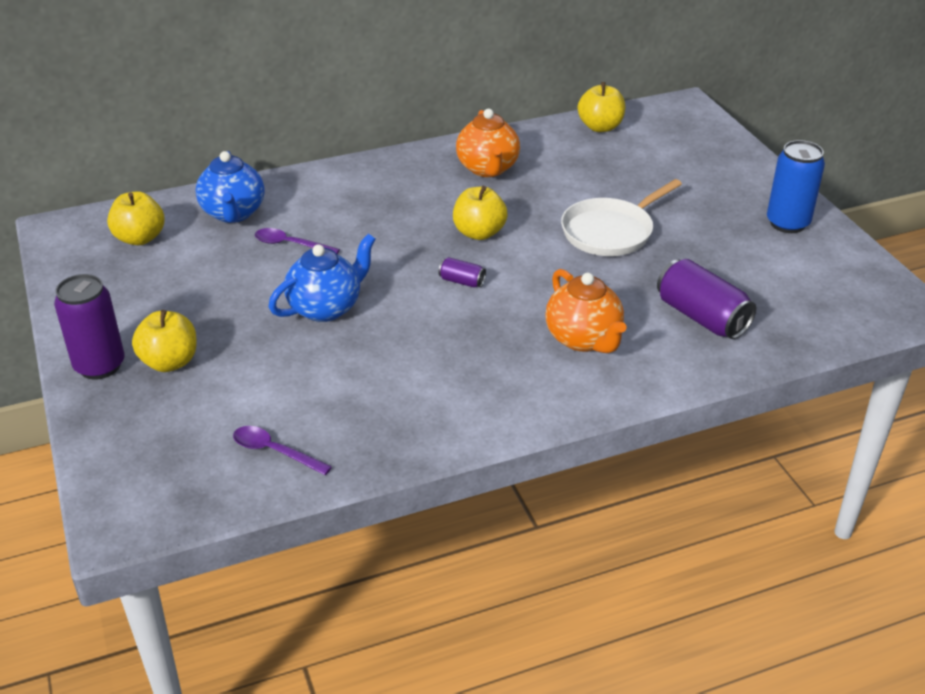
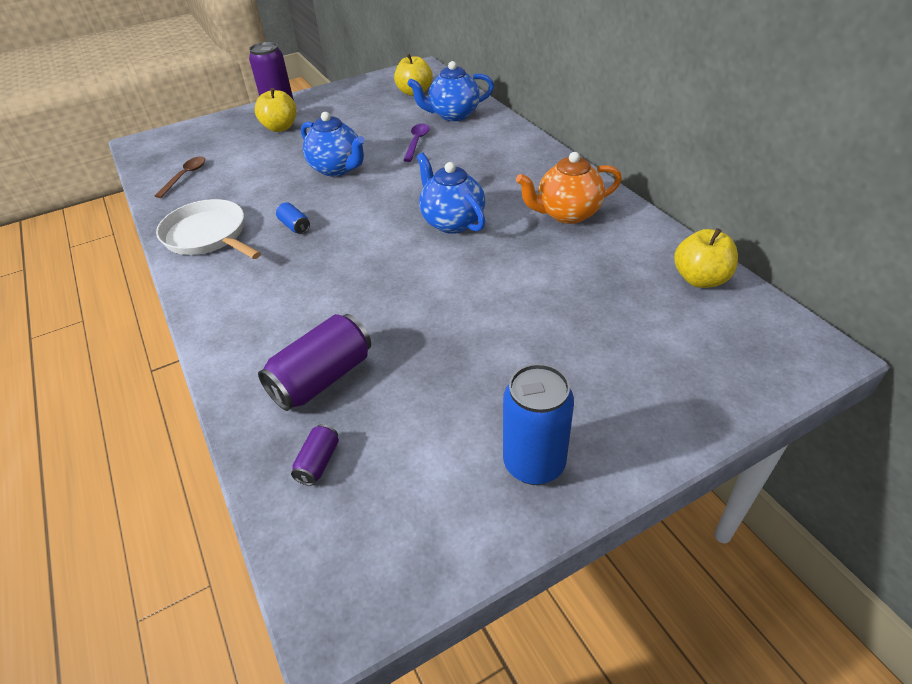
camera: 85 degrees right, 5 degrees up
(274, 451) = (185, 176): purple spoon -> brown spoon
(449, 340) = (295, 226): none -> blue can
(462, 281) = (375, 222): purple can -> purple can (318, 462)
(479, 233) = (452, 222): yellow apple -> blue teapot
(583, 339) = (290, 297): orange teapot -> none
(610, 232) = (473, 302): white pan -> white pan (208, 236)

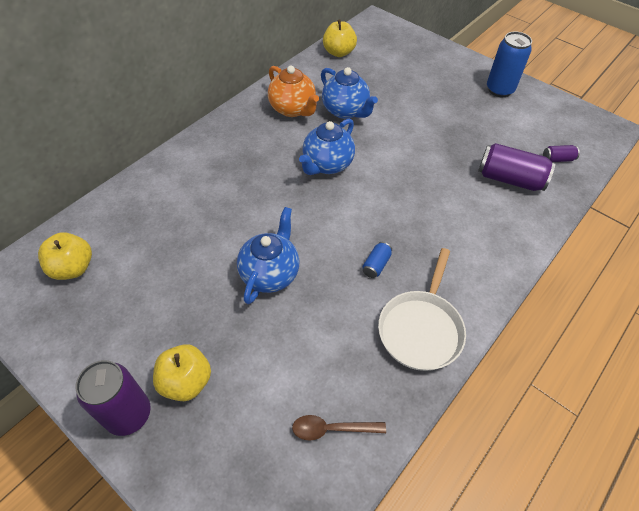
camera: 115 degrees left, 10 degrees up
(417, 142) = (201, 226): purple spoon -> none
(453, 115) = (135, 214): blue teapot -> blue teapot (345, 111)

